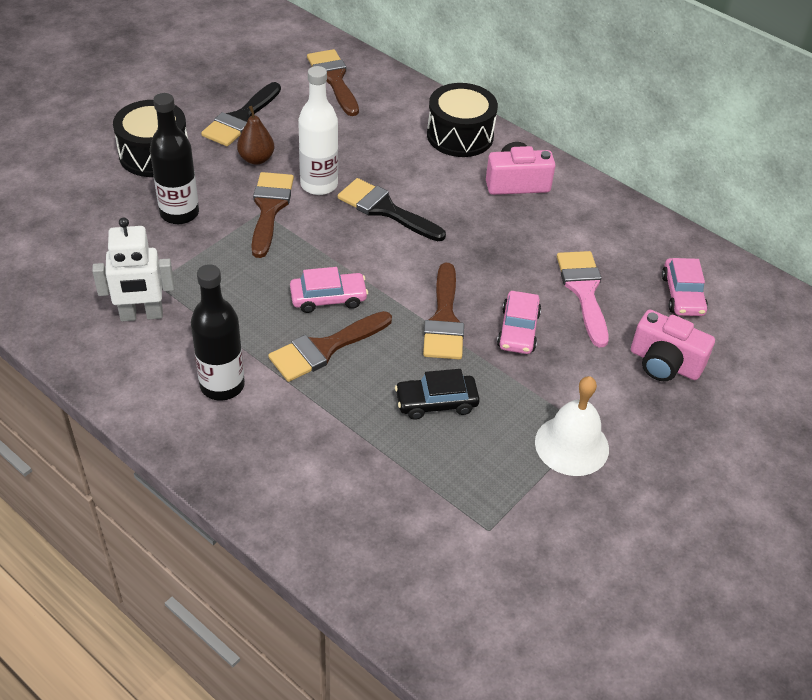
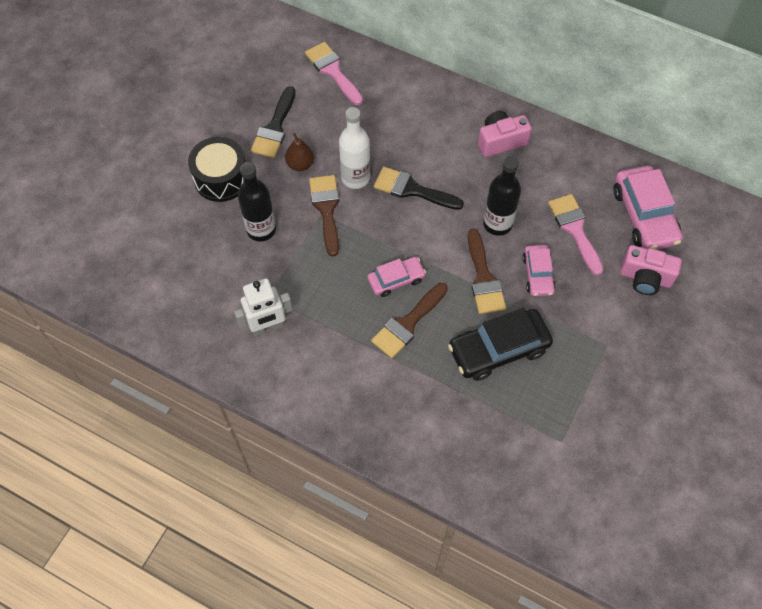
camera: 10 degrees left, 15 degrees up
(222, 385) = (346, 372): black bottle -> black bottle (497, 224)
(333, 79) = (333, 71): brown brush -> pink brush
(436, 402) = (498, 349): black car -> black car, size x1.71
(460, 135) = (446, 105): black drum -> none
(571, 445) = (599, 361): white bell -> none
(682, 295) = (644, 215): pink car -> pink car, size x1.71

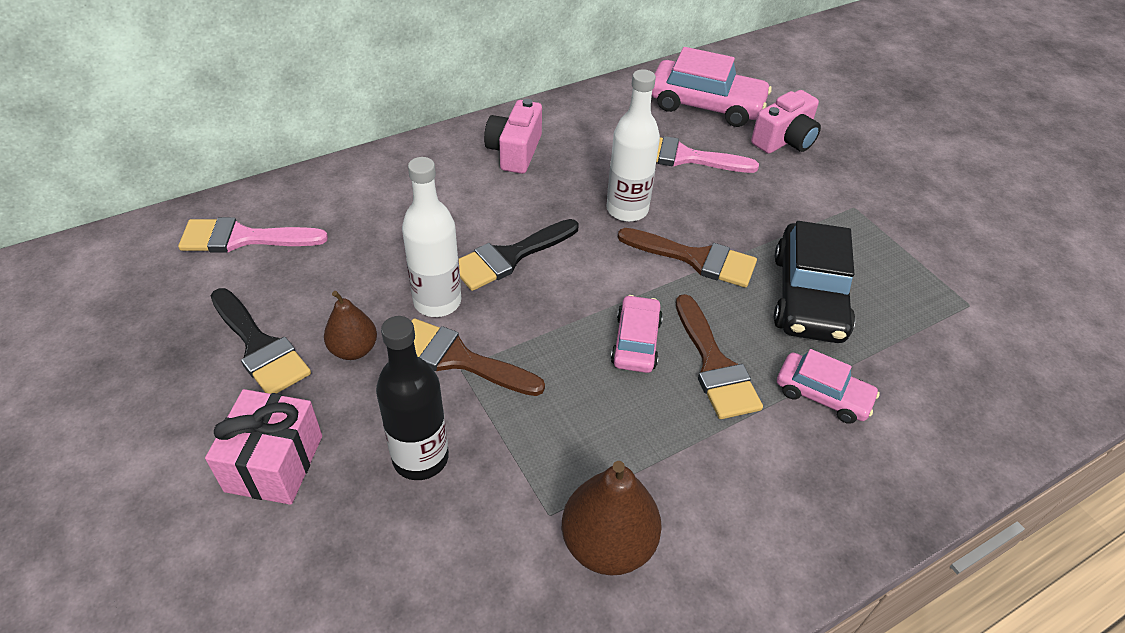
camera: 60 degrees left, 15 degrees down
(221, 178) = (274, 463): black drum -> pink gift
(268, 327) = (607, 544): white robot -> brown pear
(497, 224) = (627, 210): black bottle -> white bottle
(538, 274) = (723, 212): pink car -> pink car (822, 395)

